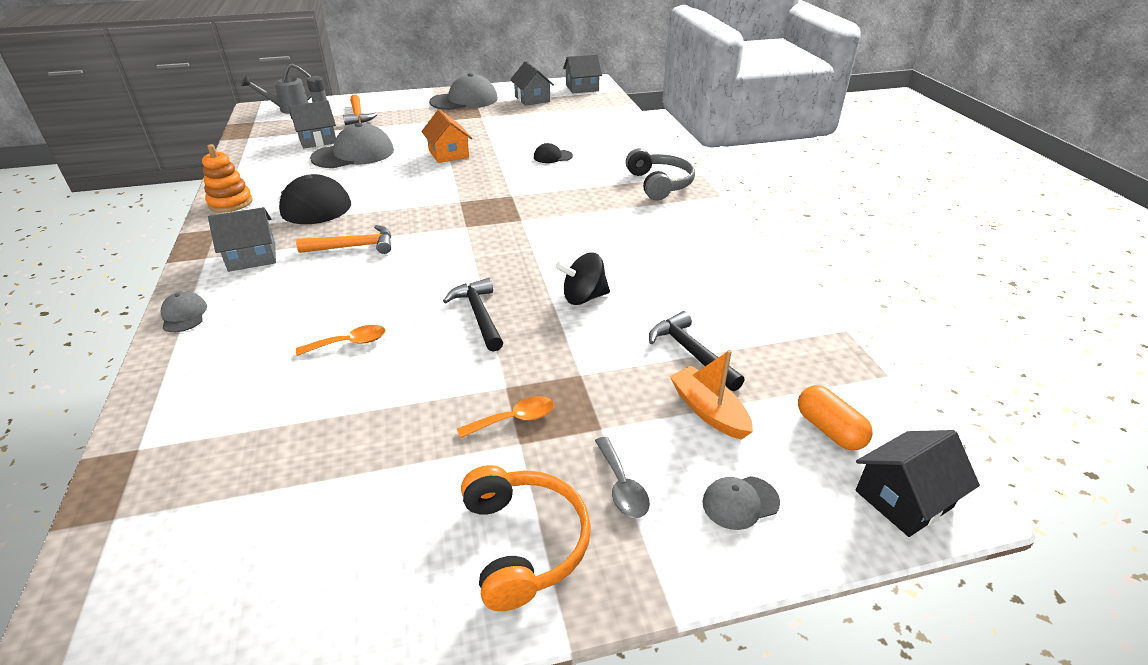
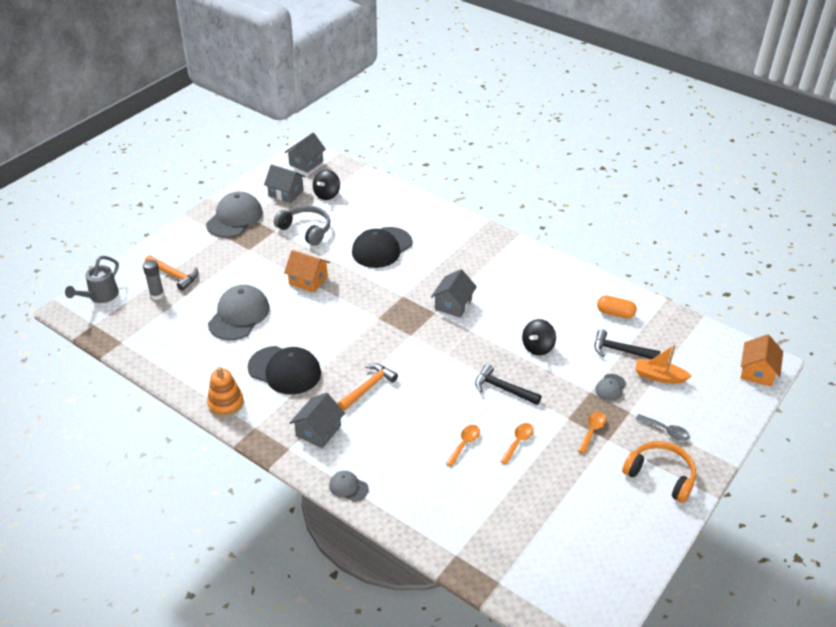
camera: 40 degrees left, 5 degrees up
(317, 140) = (186, 316): grey house -> grey house (453, 304)
(406, 376) = (518, 442): none -> orange spoon
(552, 156) = (381, 248): black cap -> black cap, size x2.08
(565, 110) = (327, 194): none -> black spinning top
(659, 184) = (476, 240): grey headphones -> grey headphones (306, 230)
(740, 502) = (710, 409): grey cap -> grey cap (610, 388)
(829, 430) = (708, 357): orange capsule -> orange capsule (615, 313)
(903, 499) = (757, 372): black house -> orange house

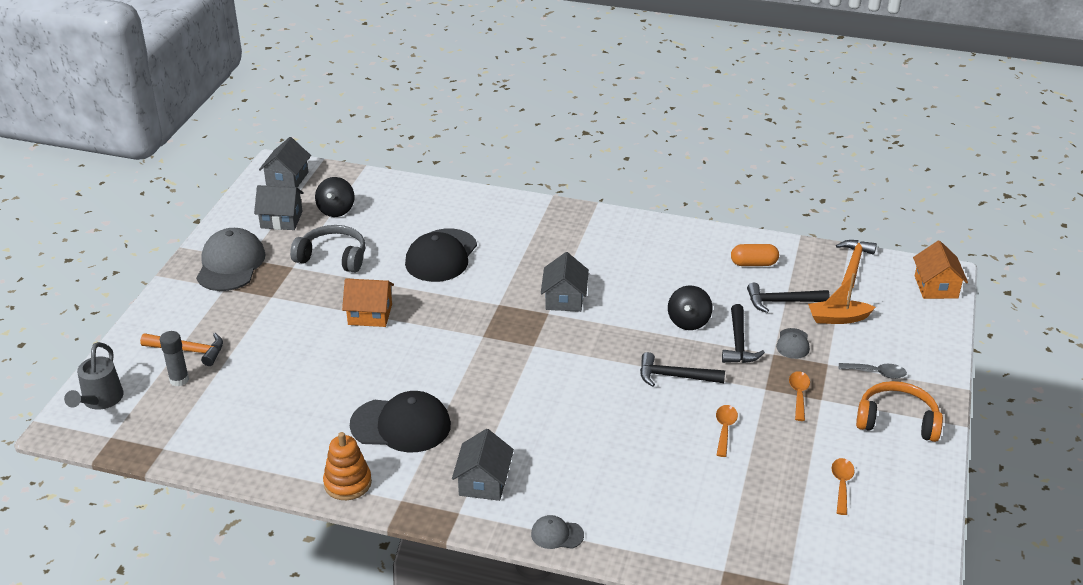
camera: 20 degrees left, 5 degrees down
(239, 315) = (304, 377): grey cap -> none
(368, 387) = (516, 417): orange hammer -> orange hammer (853, 265)
(464, 444) = (665, 448): orange spoon -> orange spoon (841, 484)
(567, 375) = (738, 343): none -> black hammer

